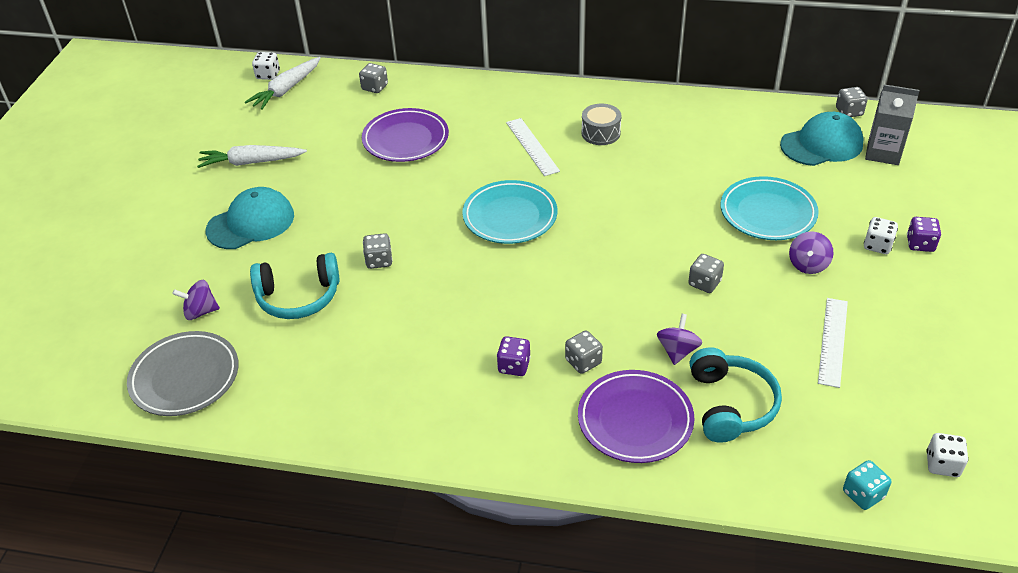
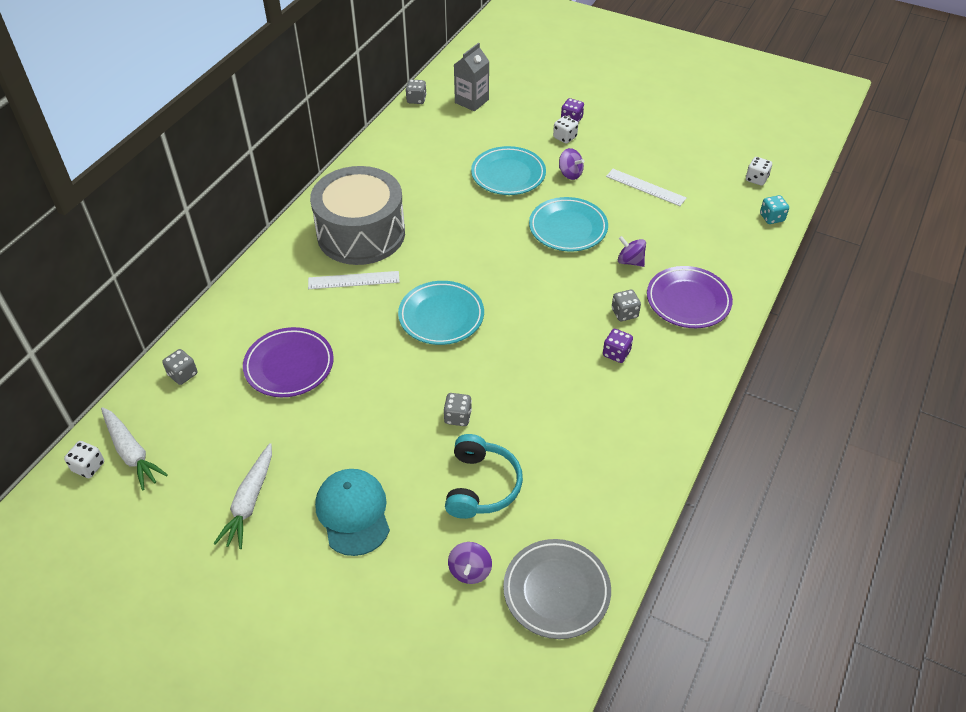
camera: 75 degrees left, 5 degrees up
(600, 133) = (361, 234): grey drum -> grey drum, size x2.48
(704, 283) = (568, 228): grey dice -> turquoise plate
(730, 405) = (687, 251): turquoise headphones -> none
(821, 144) = (446, 124): turquoise cap -> none

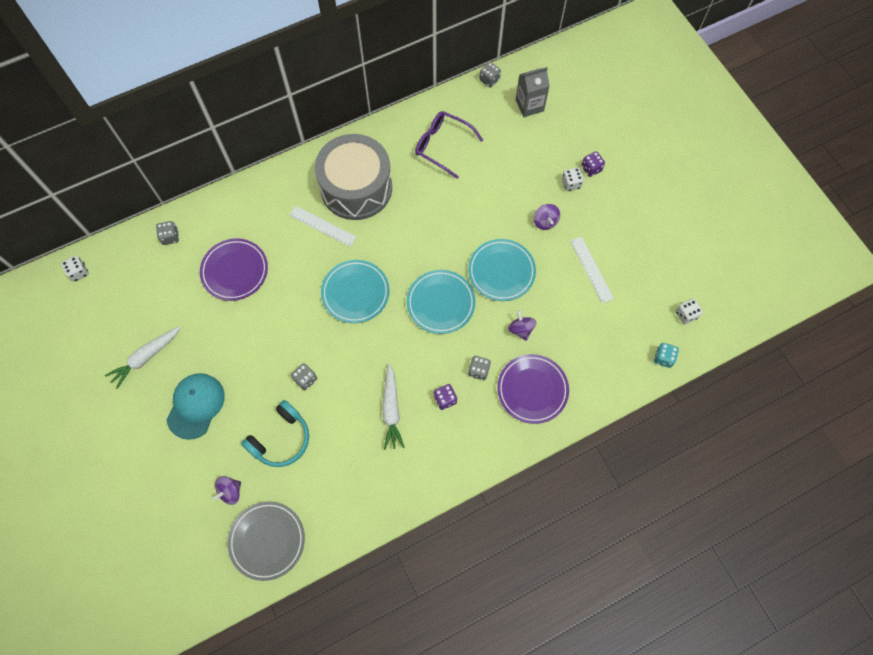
camera: 35 degrees right, 20 degrees up
(131, 452) = (107, 278): white carrot -> white carrot (391, 410)
(418, 164) = (442, 146): none -> purple glasses
(508, 175) = (499, 195): turquoise plate -> turquoise plate (440, 303)

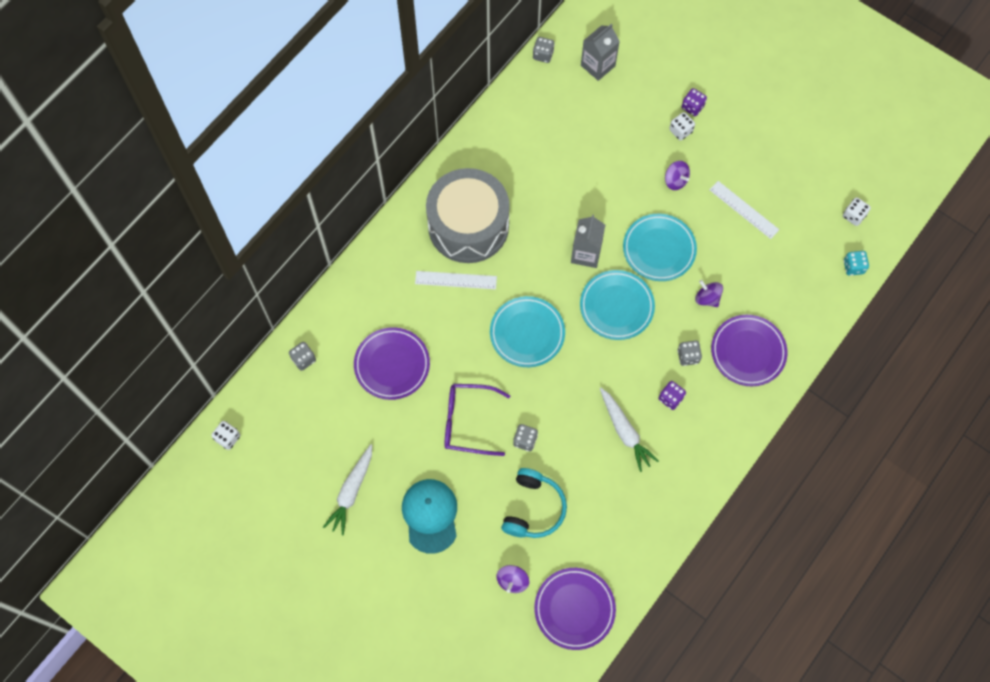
camera: 25 degrees left, 0 degrees up
(267, 541) = (574, 609): grey plate -> purple plate
(439, 249) = (586, 253): none -> grey carton
(442, 146) = (532, 145): purple glasses -> purple glasses (468, 422)

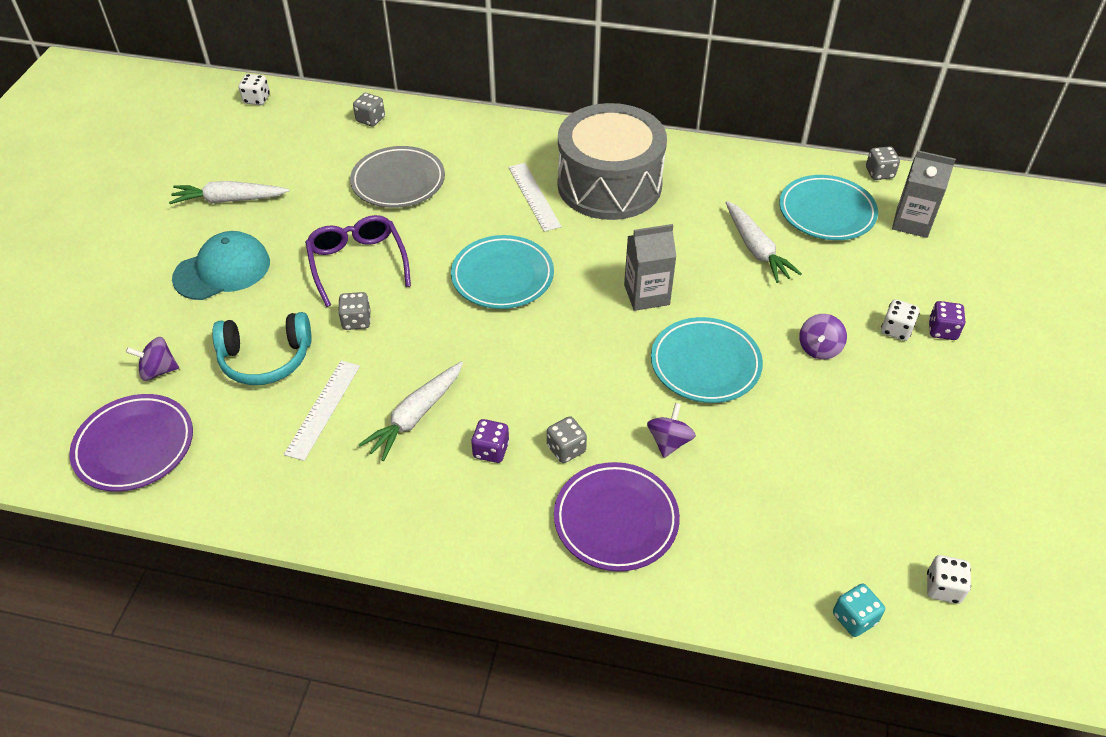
camera: 65 degrees right, 20 degrees down
(392, 365) = (398, 182): purple plate -> grey plate
(577, 168) = (756, 249): none -> white carrot
(616, 306) = (592, 348): turquoise plate -> turquoise plate (826, 212)
(744, 209) = (837, 439): white ruler -> white ruler (323, 409)

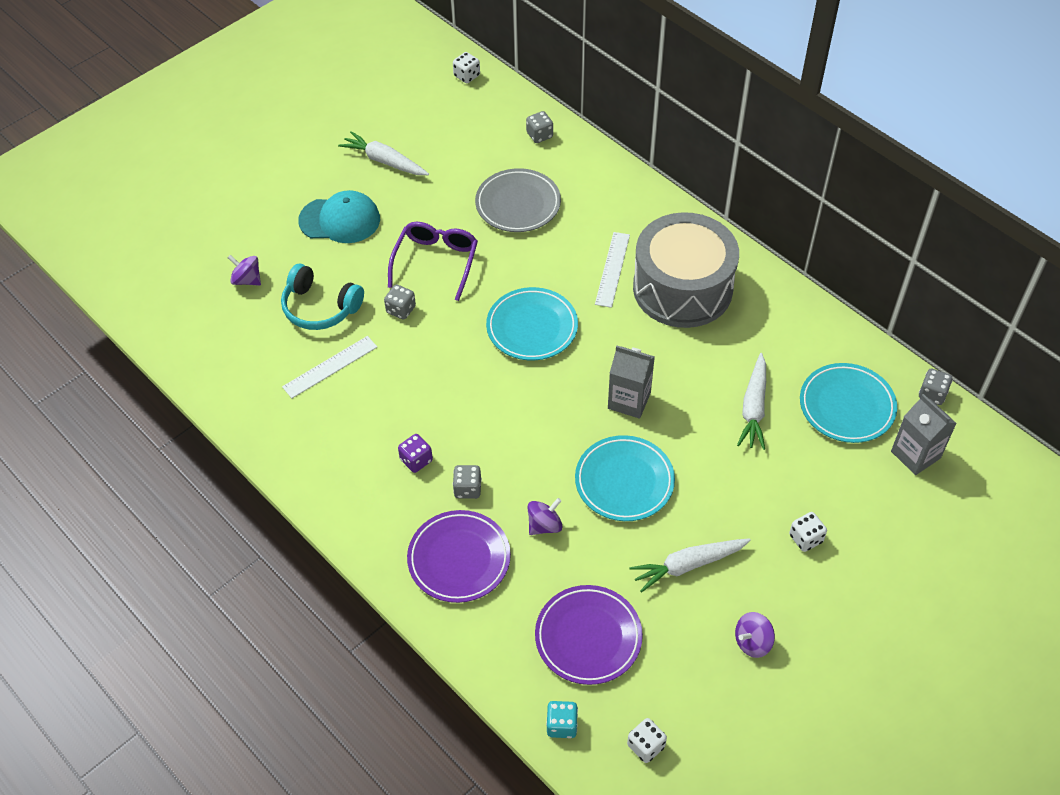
camera: 35 degrees right, 5 degrees up
(135, 446) = (197, 329): purple plate -> purple plate (588, 637)
(415, 416) = (386, 406): white carrot -> white carrot (688, 565)
(819, 348) = (726, 518): purple spinning top -> purple spinning top (752, 642)
(942, 330) = (845, 560): purple dice -> none

